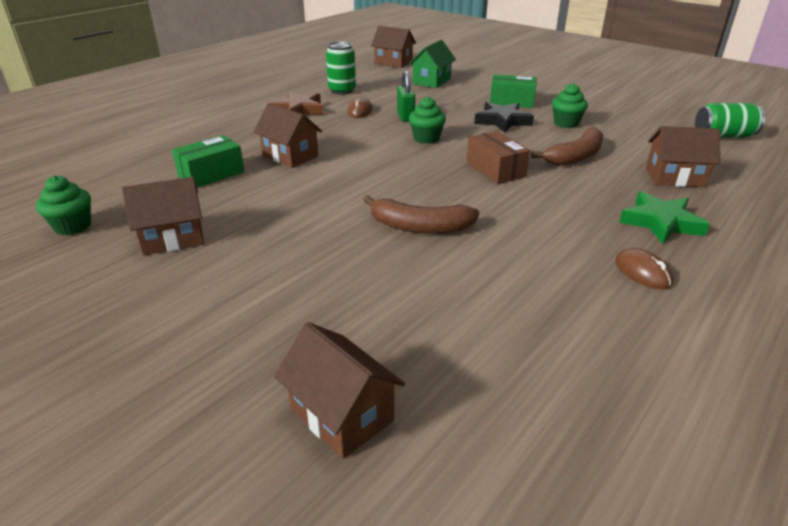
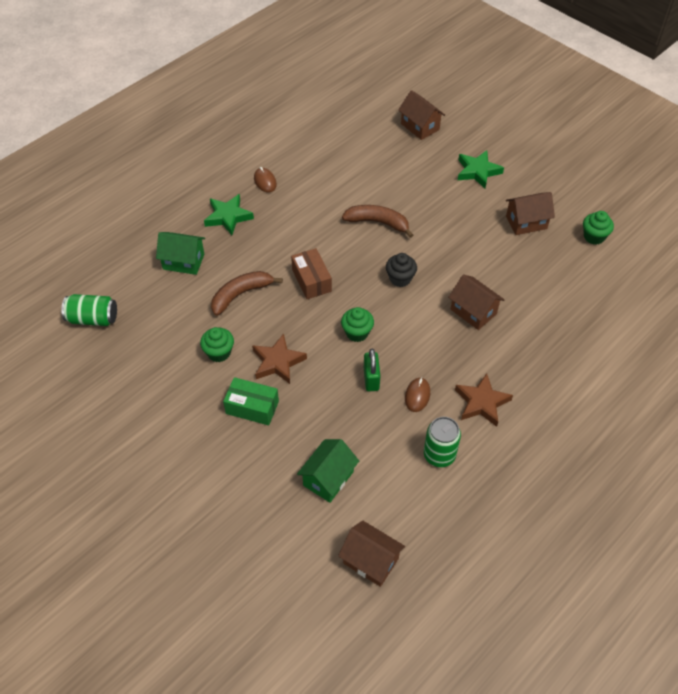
camera: 175 degrees left, 20 degrees up
(211, 174) = (529, 289): green box -> none
(225, 312) = (478, 171): none -> green star
(380, 175) = (400, 279): none -> black cupcake
(502, 121) = (278, 362): black star -> brown star
(674, 177) = (183, 261): brown house -> green house

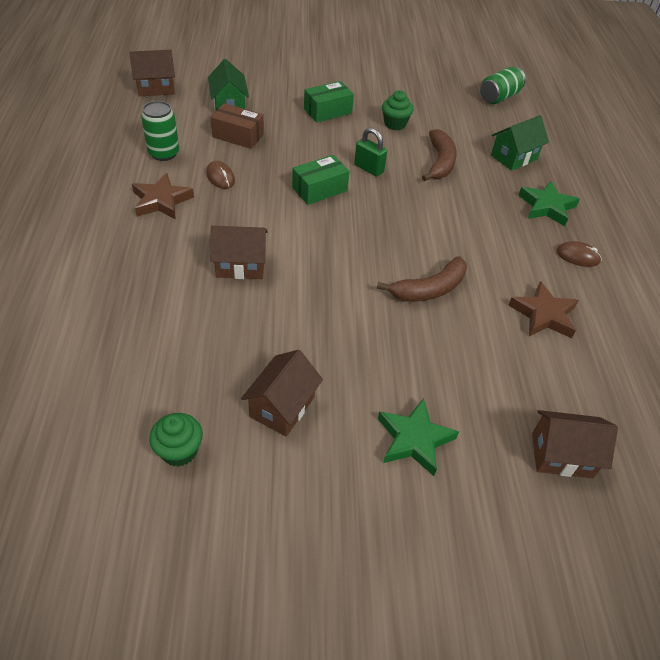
camera: 130 degrees right, 5 degrees down
(278, 362) = (349, 140): brown star -> brown star (543, 315)
(311, 280) = (408, 203): brown box -> brown box (238, 136)
(357, 333) = (319, 189): green cupcake -> green box
(371, 379) = (269, 168): green padlock -> green padlock (369, 168)
(400, 279) = (340, 251): black cupcake -> none

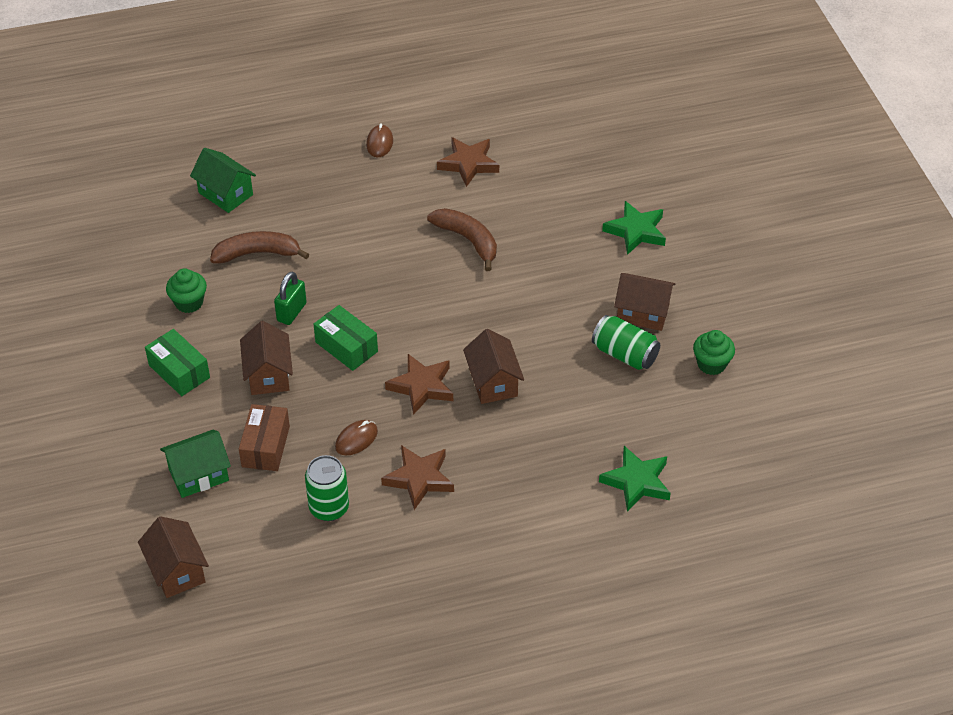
camera: 100 degrees left, 0 degrees up
(257, 221) = (422, 386): none -> brown star
(499, 97) = (93, 213): green can -> green can (624, 354)
(546, 207) = (309, 165): green star -> green star (637, 482)
(561, 455) = (611, 151): brown house -> brown house (268, 374)

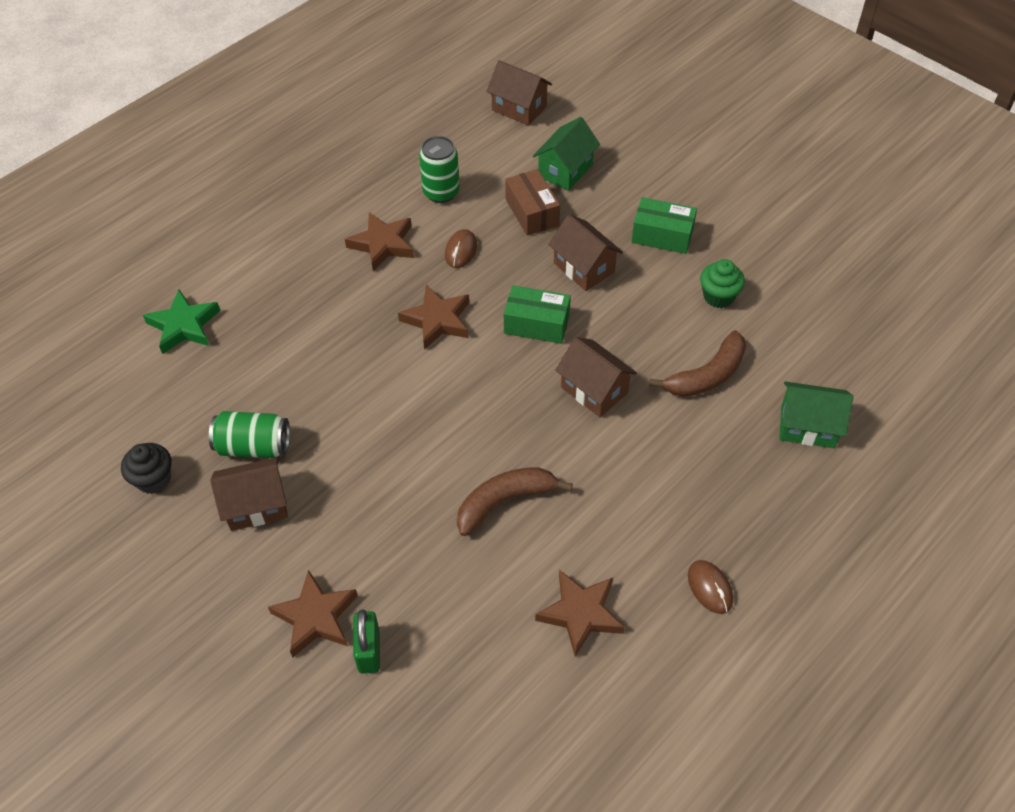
camera: 150 degrees right, 5 degrees up
(291, 312) = (617, 333): green padlock -> green padlock (369, 651)
(468, 240) = (505, 501): brown banana -> brown banana turned 135 degrees clockwise
(493, 382) = (372, 355): brown house -> brown house (594, 390)
(636, 231) = (315, 617): green star -> brown star
(711, 364) = (153, 479): green cupcake -> black cupcake

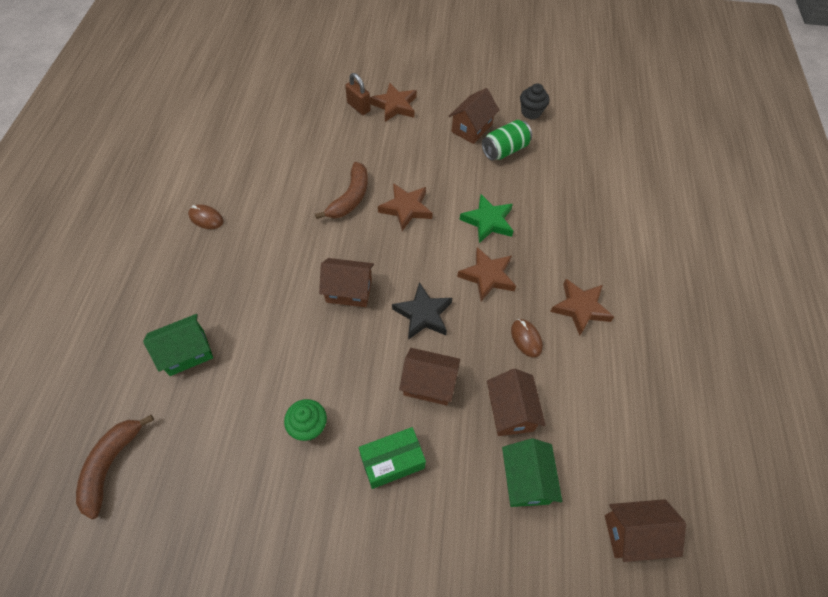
camera: 140 degrees right, 5 degrees up
(184, 326) = (619, 183): green star -> green star (488, 221)
(369, 651) = (358, 107): green padlock -> brown padlock
(441, 192) = (593, 382): green can -> none
(532, 212) = (510, 411): brown box -> brown house
(536, 324) = (423, 314): green box -> black star
(580, 613) = (269, 171): brown star -> brown star (406, 208)
(707, 375) = (279, 349): brown banana -> brown banana (111, 465)

